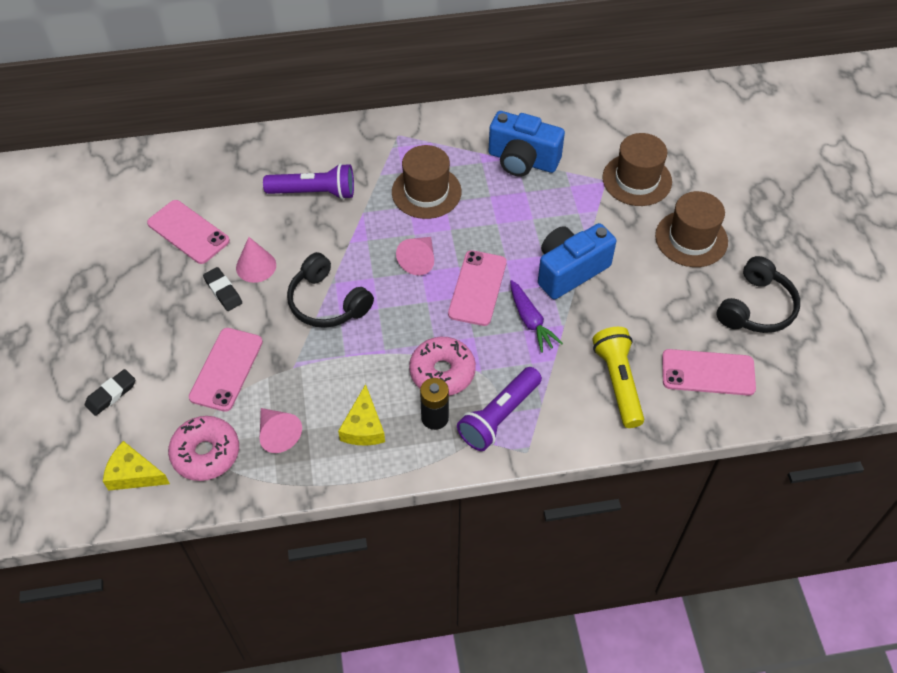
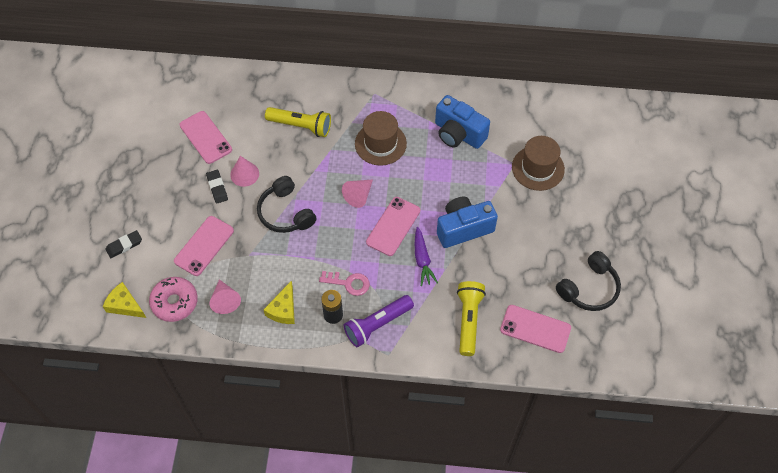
camera: 15 degrees right, 5 degrees up
(314, 192) = (301, 126): purple flashlight -> yellow flashlight
(442, 372) = (348, 283): pink donut -> pink key
(691, 239) = (561, 224): brown hat -> none

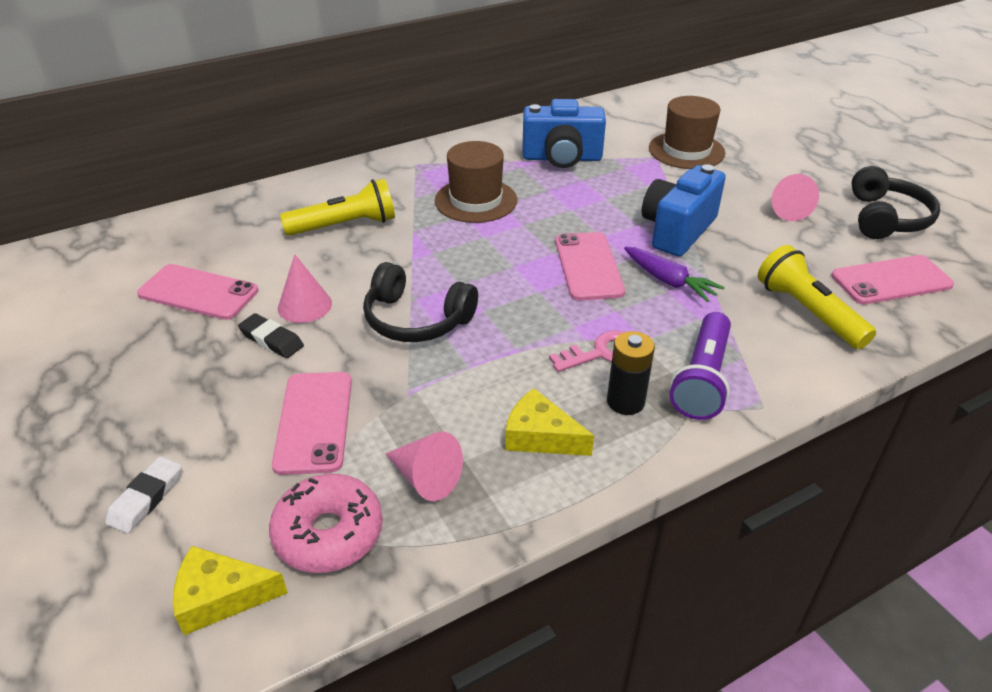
camera: 35 degrees left, 20 degrees down
(124, 245) = (146, 498): black eraser -> white eraser
(283, 309) = (540, 436): yellow cheese -> yellow cheese turned 135 degrees clockwise
(359, 196) = (505, 257): pink cone -> pink cone (787, 209)

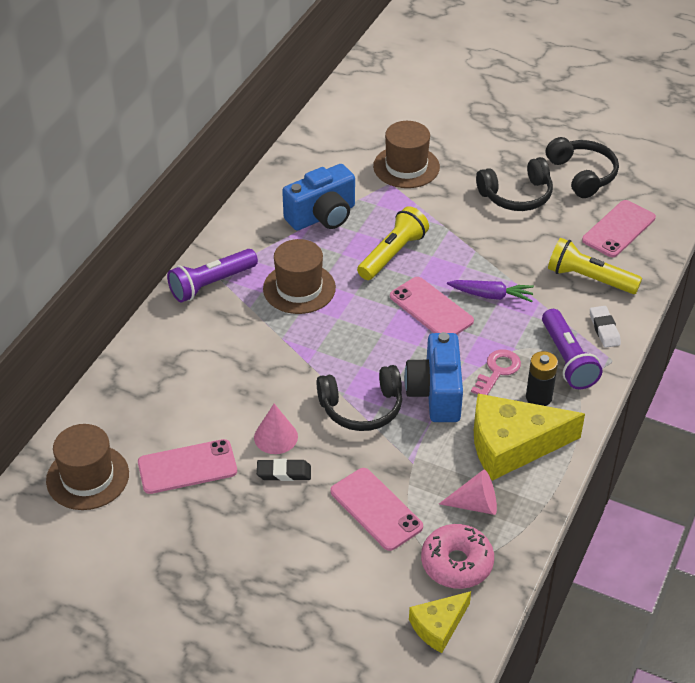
camera: 35 degrees left, 5 degrees up
(114, 261) = (87, 477): none -> brown hat
(146, 498) = (333, 607): white eraser -> white eraser (604, 329)
(345, 225) = (227, 358): yellow flashlight -> yellow flashlight (392, 254)
(403, 169) = (211, 284): none -> purple flashlight
(540, 436) = (512, 445): yellow cheese -> yellow cheese, size x1.84
(677, 230) = (462, 249): blue camera -> blue camera (436, 393)
(787, 209) = (516, 195): pink cone -> black headphones

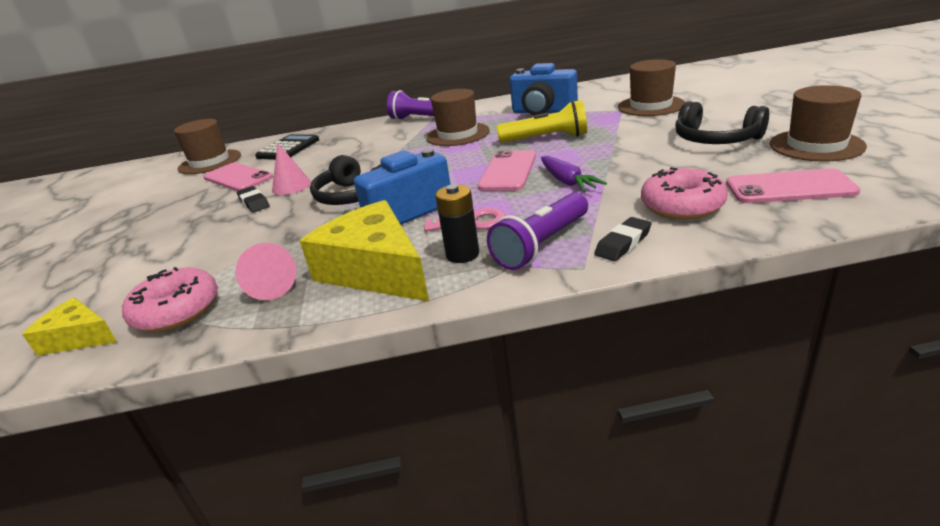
camera: 60 degrees right, 15 degrees down
(144, 405) = (288, 148): none -> black calculator
(376, 509) = (233, 247): pink phone -> none
(582, 174) = (816, 145): black headphones -> brown hat
(589, 279) = (682, 206): yellow flashlight -> pink donut
(604, 329) = (623, 243): white eraser -> black eraser

